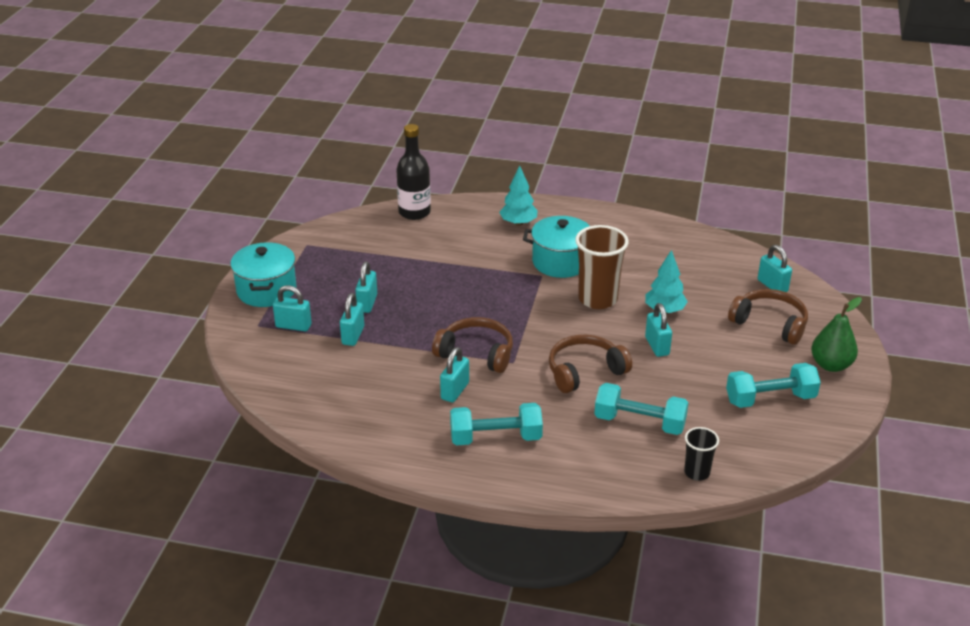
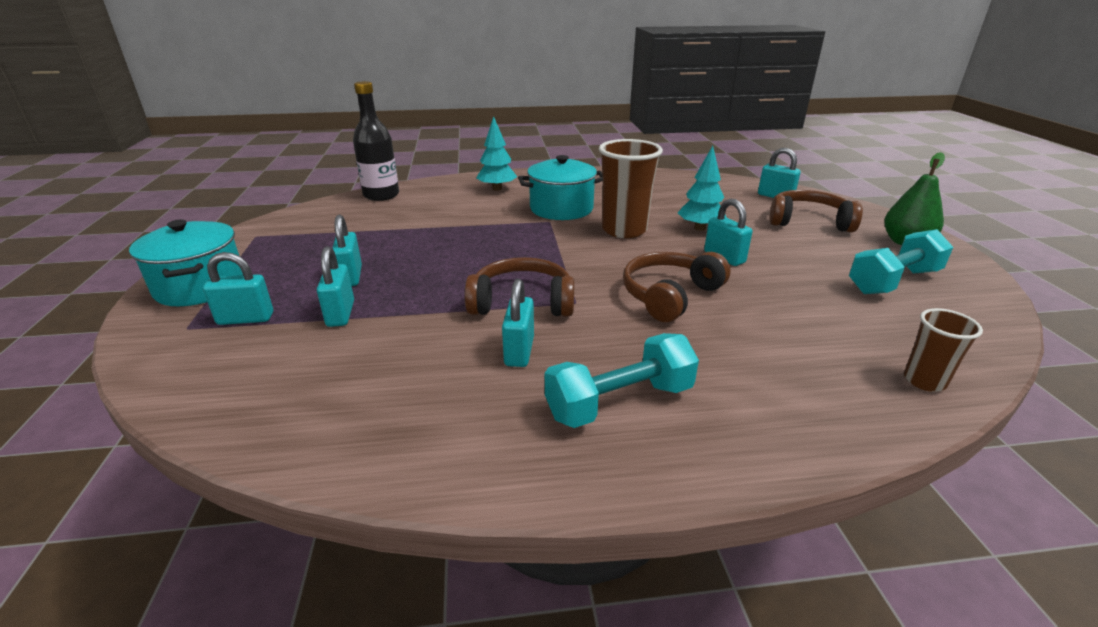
camera: 20 degrees left, 5 degrees down
(639, 422) = (788, 336): turquoise dumbbell -> none
(697, 472) = (924, 381): black cup -> brown cup

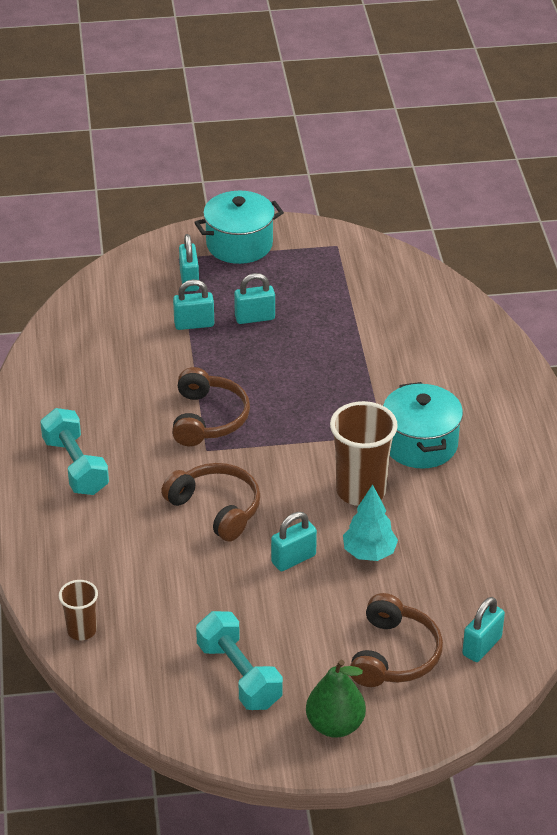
camera: 90 degrees right, 10 degrees up
(381, 195) = (451, 303): black bottle -> none
(497, 189) = (482, 390): turquoise tree -> none
(519, 351) = (137, 419): turquoise padlock -> none

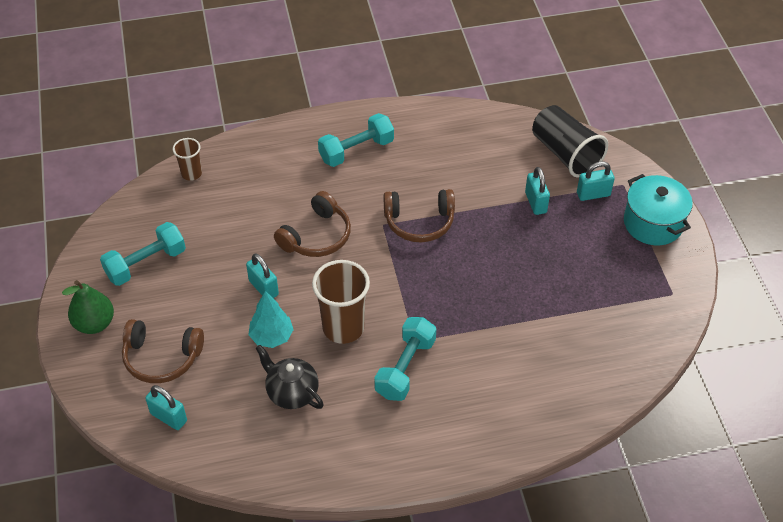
camera: 85 degrees right, 10 degrees up
(122, 293) = (565, 154): none -> black cup
(255, 318) = (553, 242): turquoise padlock -> none
(420, 444) = (405, 368): turquoise pot -> turquoise dumbbell
(450, 537) = (291, 392): none -> black teapot

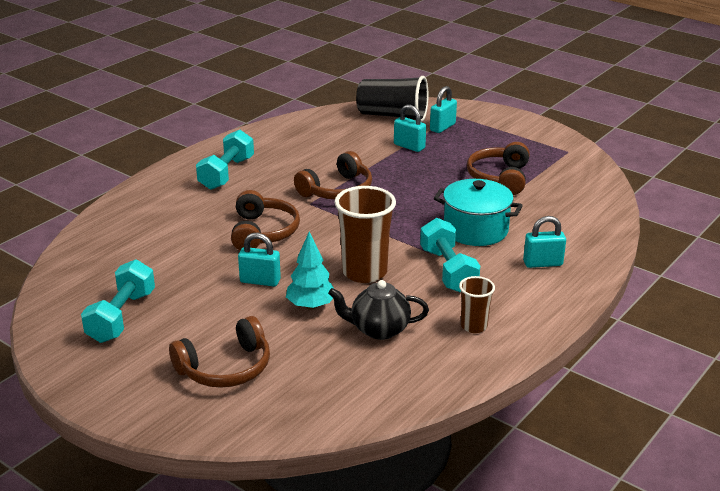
camera: 40 degrees left, 20 degrees down
(94, 323) = (122, 379): green pear -> none
(168, 417) = (289, 402): turquoise padlock -> turquoise padlock (542, 263)
(191, 173) = (88, 244): brown cup -> brown cup (474, 326)
(568, 289) = (499, 178): none -> brown headphones
(653, 223) = (503, 125): turquoise pot -> turquoise pot (475, 230)

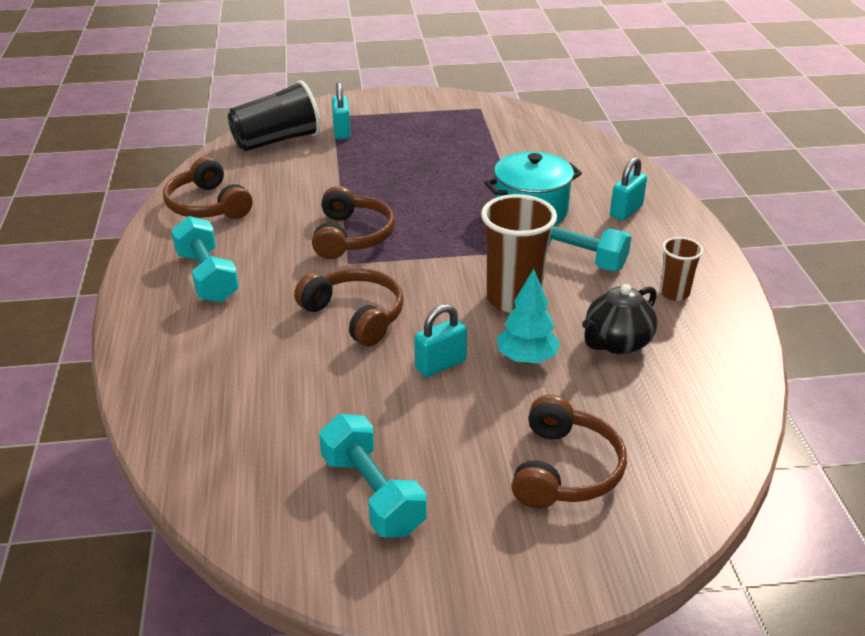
camera: 45 degrees left, 5 degrees up
(409, 146) = (343, 163): turquoise padlock -> none
(499, 178) = (469, 155): brown headphones -> brown headphones (207, 205)

